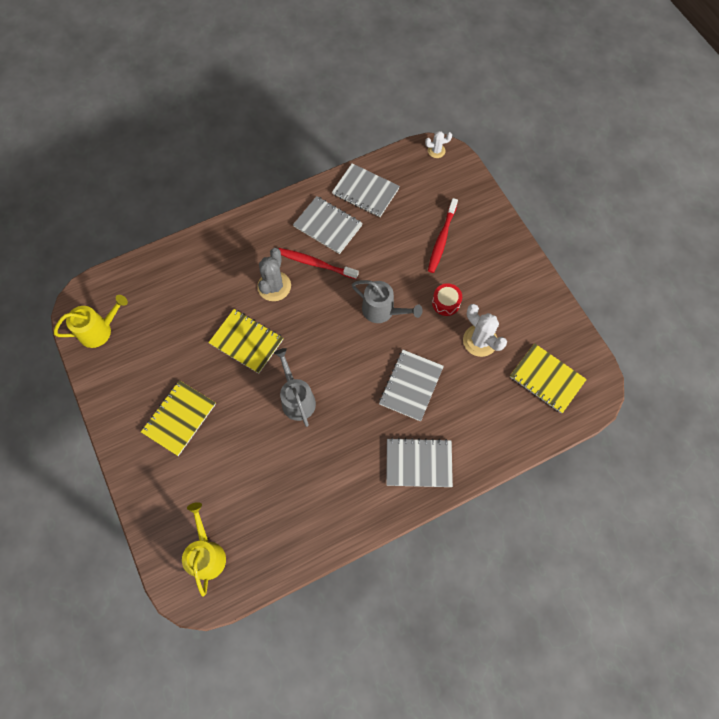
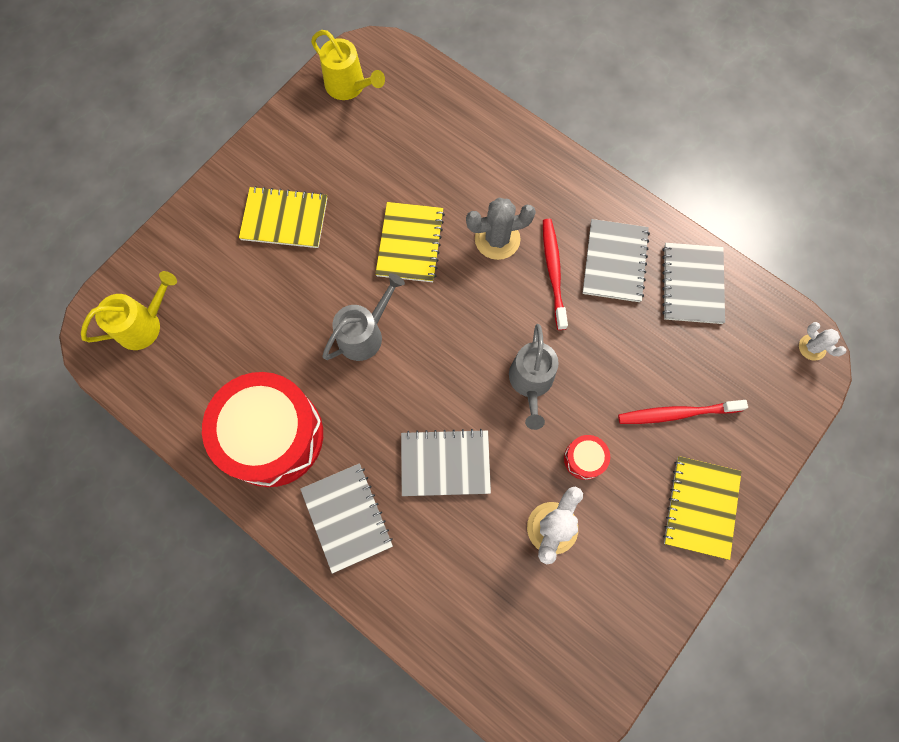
camera: 65 degrees right, 5 degrees up
(339, 491) = (272, 436): none -> red drum
(546, 379) = (541, 644): yellow notebook -> yellow notebook (701, 507)

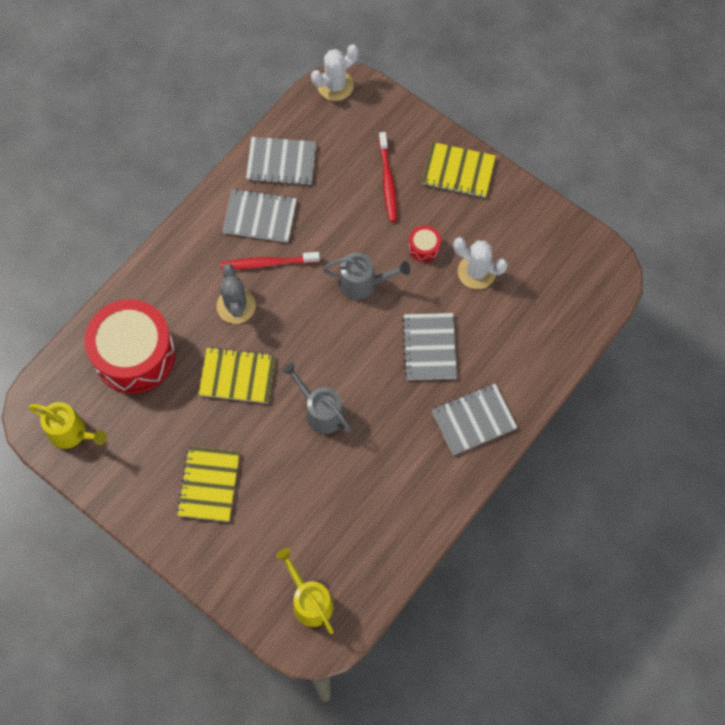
camera: 90 degrees left, 5 degrees down
(272, 436) = (409, 482): red drum -> red drum (134, 355)
(349, 87) = (72, 433): yellow watering can -> yellow watering can turned 75 degrees clockwise
(812, 347) = (335, 85): white cactus -> white cactus, size x1.74

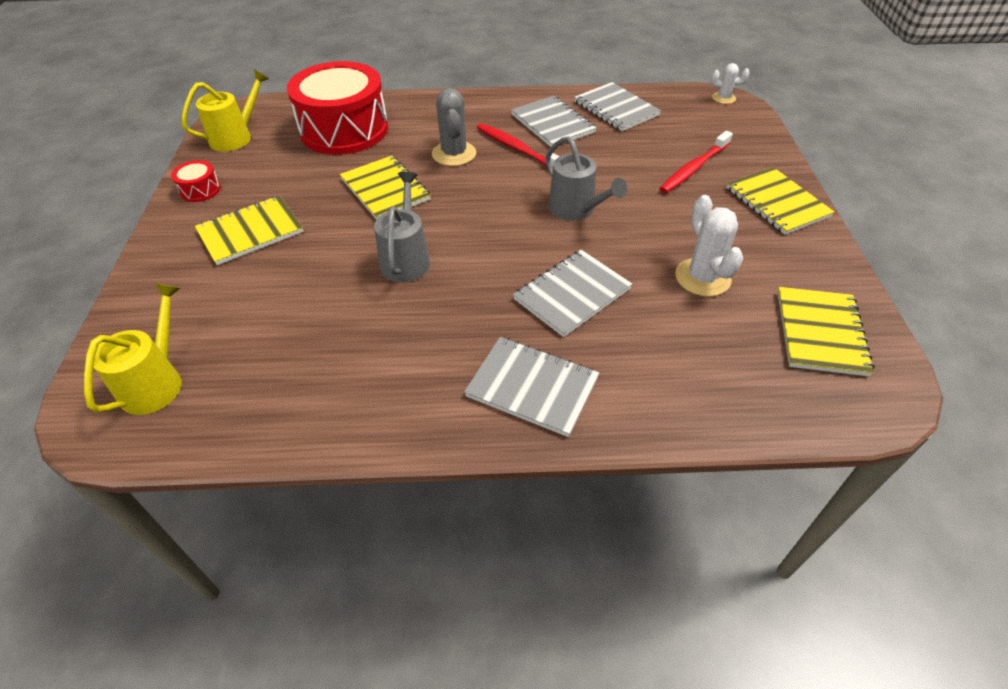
camera: 50 degrees right, 20 degrees down
(72, 433) = (236, 137): yellow watering can -> yellow watering can turned 120 degrees counterclockwise
(236, 306) = (454, 154): grey cactus -> grey cactus turned 45 degrees counterclockwise
(335, 85) = (723, 98): white cactus -> white cactus, size x0.58
(424, 247) = (669, 226): red drum -> red drum (200, 190)
(558, 257) = (820, 332): none -> yellow notebook

